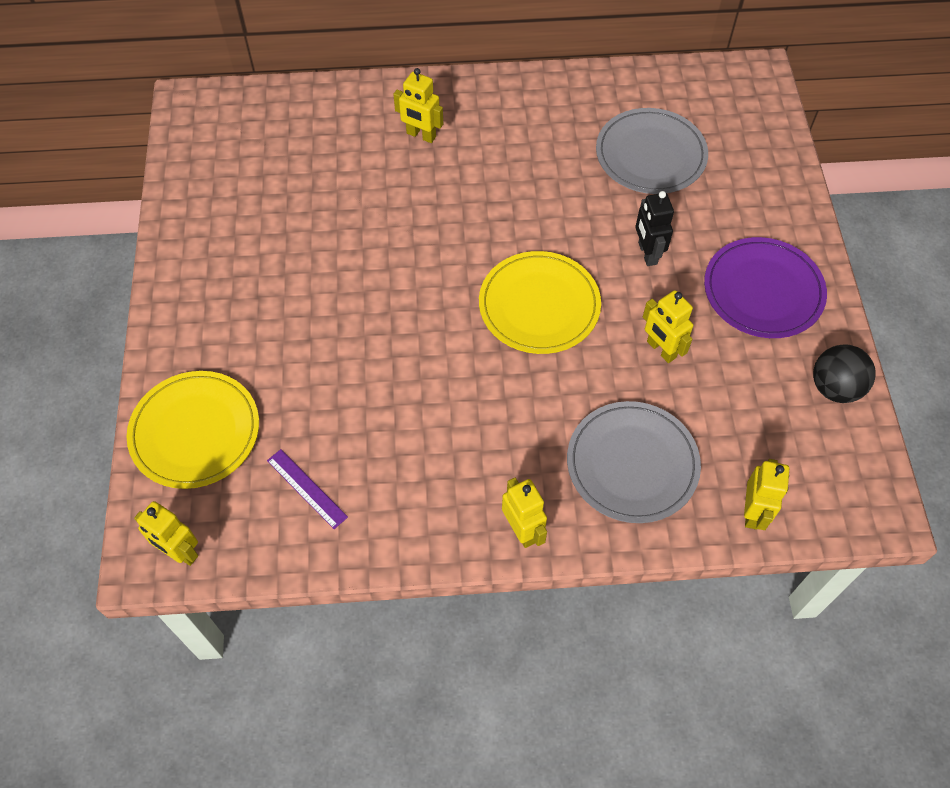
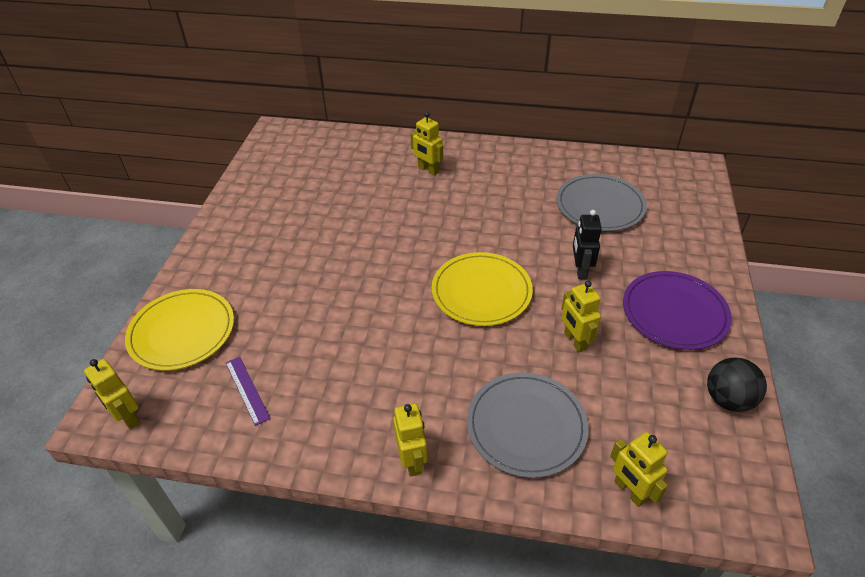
camera: 15 degrees right, 15 degrees down
(753, 512) = (629, 491): yellow robot -> yellow robot turned 120 degrees clockwise

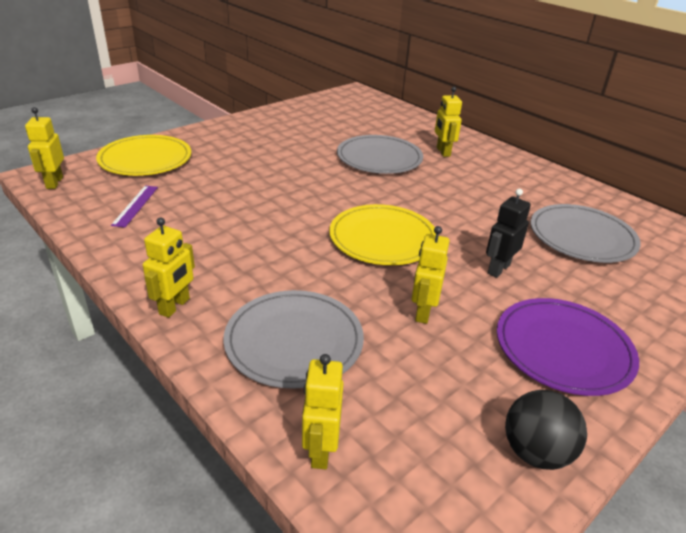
camera: 35 degrees right, 10 degrees down
(388, 206) = (379, 158): none -> grey plate

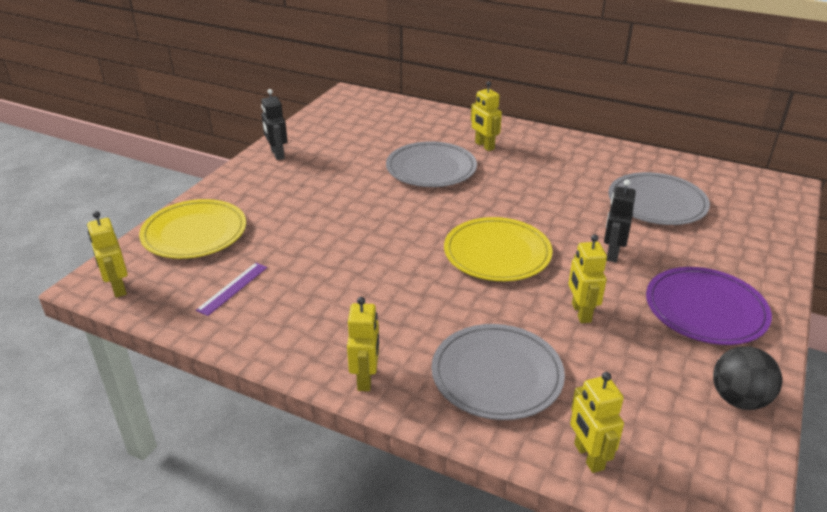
camera: 20 degrees left, 0 degrees up
(135, 205) = (233, 288): purple ruler -> purple ruler turned 45 degrees clockwise
(259, 120) = (277, 154): none -> black robot

